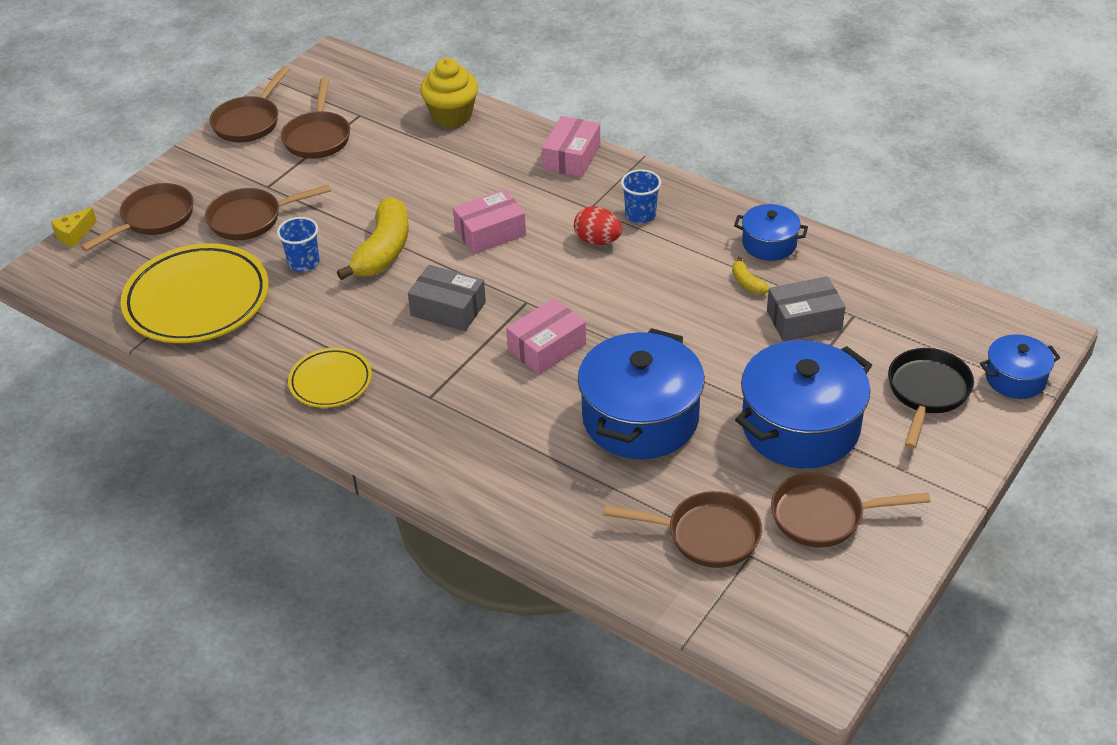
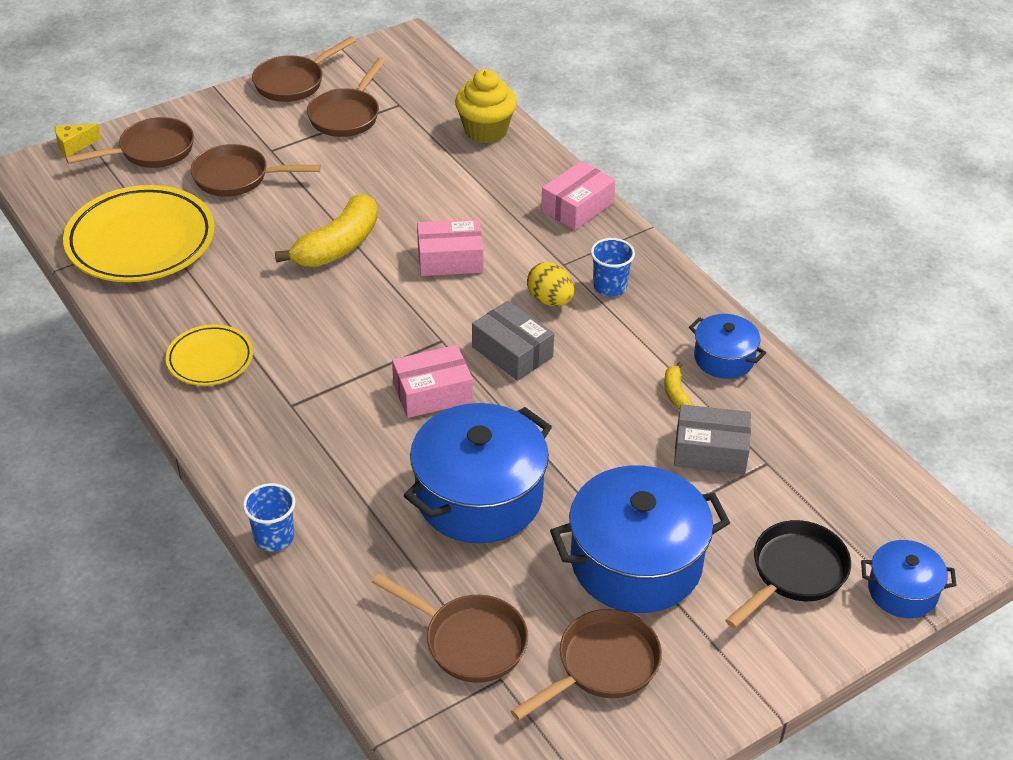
camera: 20 degrees right, 0 degrees up
(304, 263) = (258, 235): blue cup -> blue cup (274, 537)
(448, 309) = (362, 323): grey box -> grey box (512, 352)
(597, 241) = (550, 300): red egg -> yellow egg
(824, 516) = (602, 666): brown pan -> brown pan turned 120 degrees clockwise

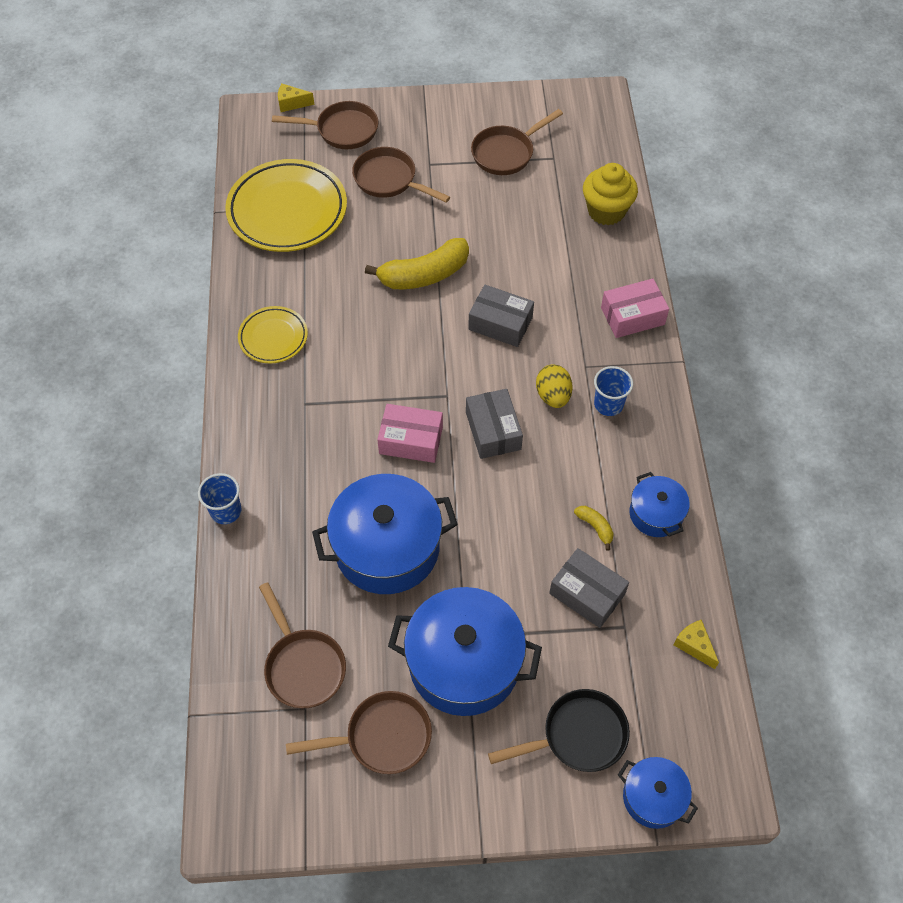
camera: 30 degrees right, 15 degrees up
(293, 82) = (485, 105): brown pan -> none
(450, 259) = (500, 323): pink box -> grey box
(675, 392) = (595, 527): yellow banana -> yellow banana turned 120 degrees clockwise
(842, 450) = (694, 645): none -> yellow cheese

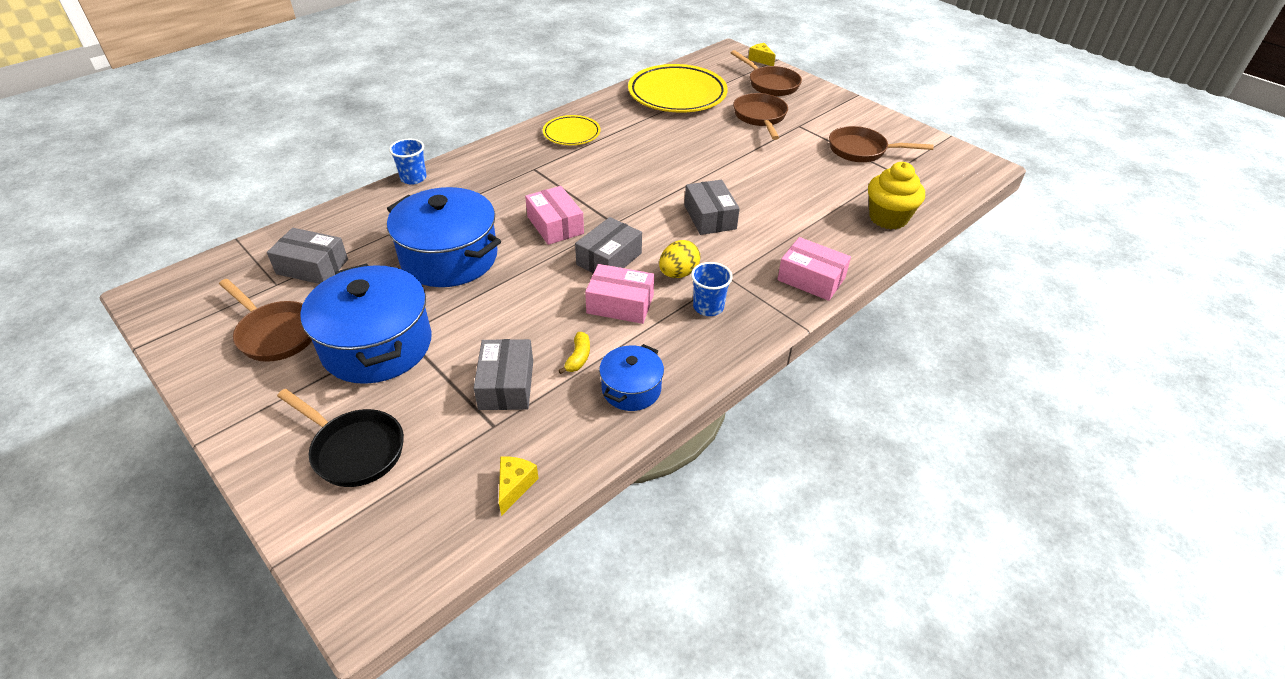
camera: 50 degrees right, 15 degrees down
(303, 666) = (312, 267): brown pan -> grey box
(424, 275) = (704, 166): yellow banana -> none
(556, 460) = (620, 304): none -> pink box
(653, 797) = (321, 538): blue pot -> none

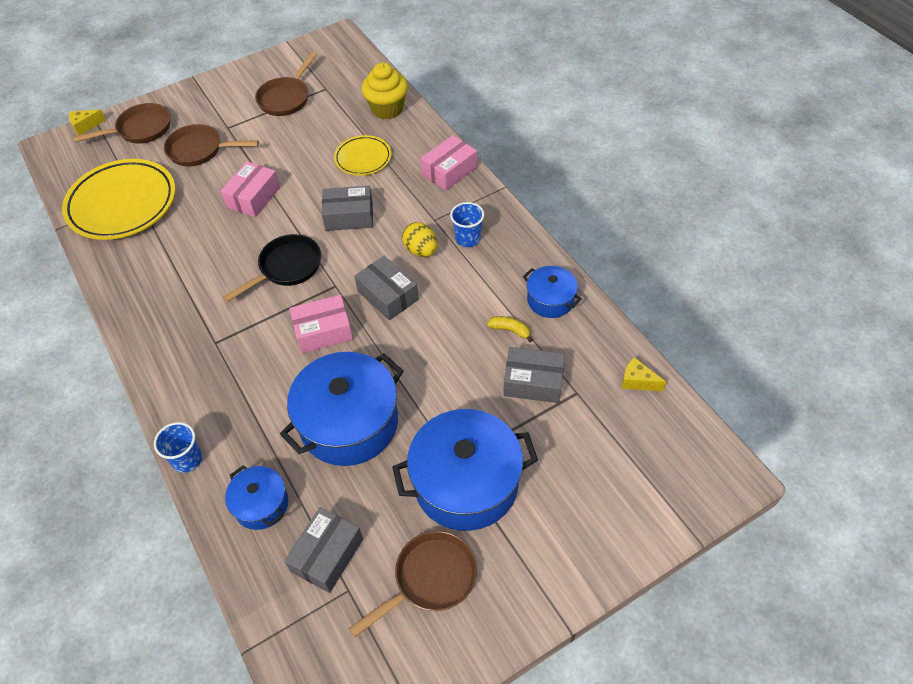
camera: 75 degrees left, 10 degrees up
(354, 450) = (591, 494): black pan -> black pan (286, 268)
(366, 223) = (261, 504): none -> blue pot
(571, 134) = (159, 303): yellow plate -> yellow plate (363, 158)
(620, 304) = (451, 295): pink box -> pink box (253, 197)

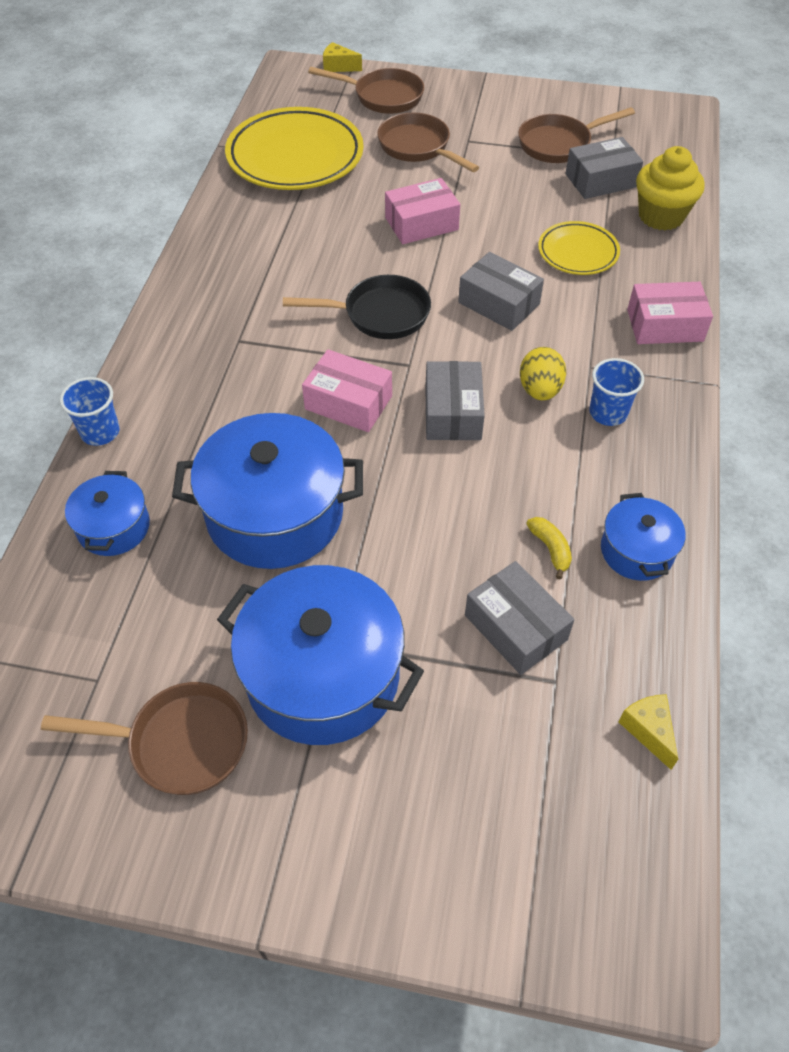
camera: 40 degrees right, 0 degrees up
(327, 555) = (116, 628): grey box -> grey box (600, 180)

